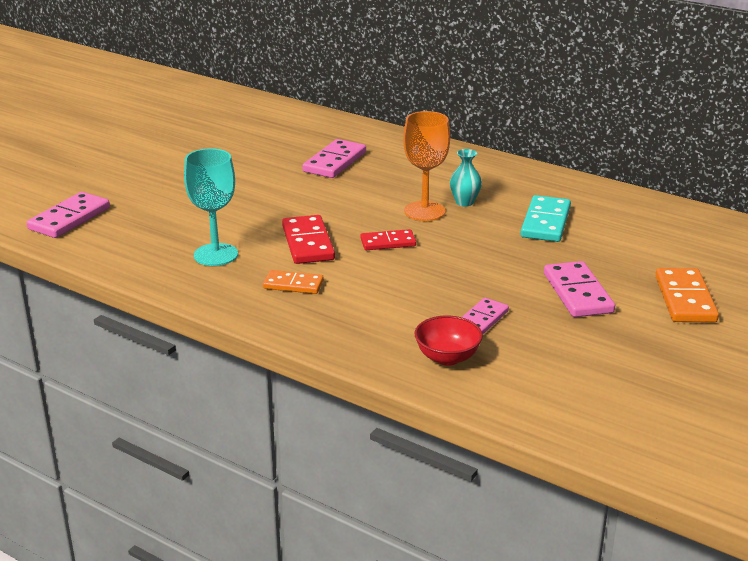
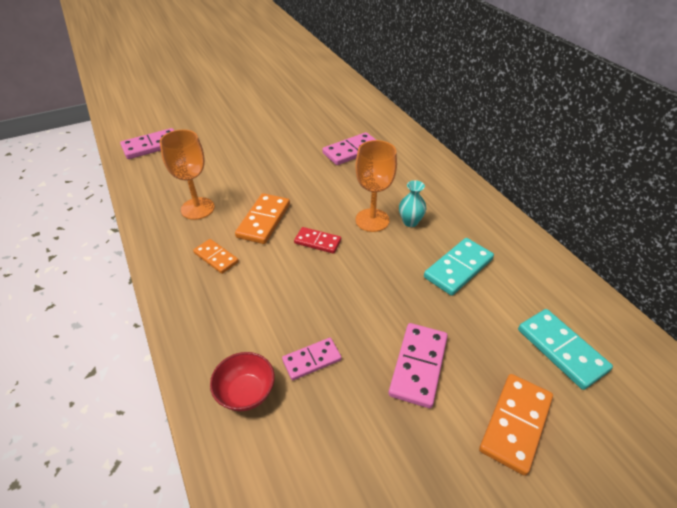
camera: 30 degrees right, 15 degrees up
(216, 255) = (197, 208): turquoise goblet -> orange goblet
(307, 243) = (263, 220): red domino -> orange domino
(680, 247) = (561, 350): none -> turquoise domino

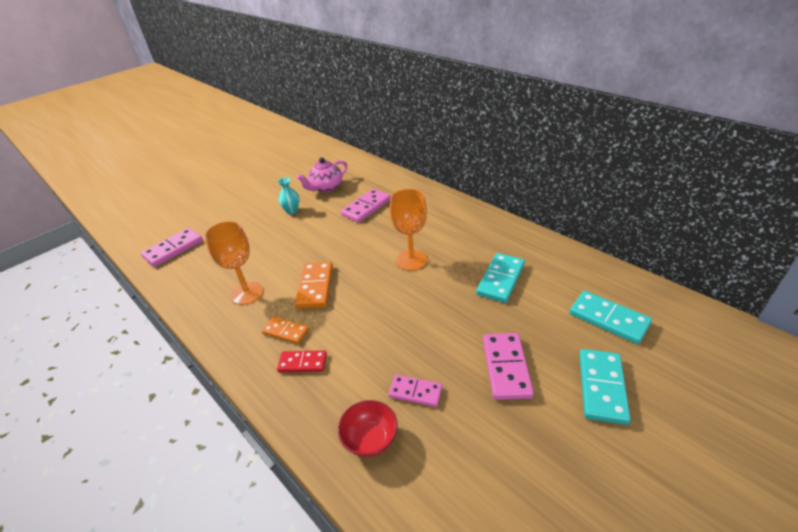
camera: 15 degrees left, 5 degrees down
(312, 360) = (415, 392): pink domino -> pink domino turned 60 degrees clockwise
(317, 242) = (373, 291): red domino -> red domino (302, 363)
(320, 120) = (326, 188): none -> pink teapot
(410, 222) = (444, 253): turquoise vase -> turquoise vase (292, 211)
(515, 424) = (601, 387): orange domino -> turquoise domino

